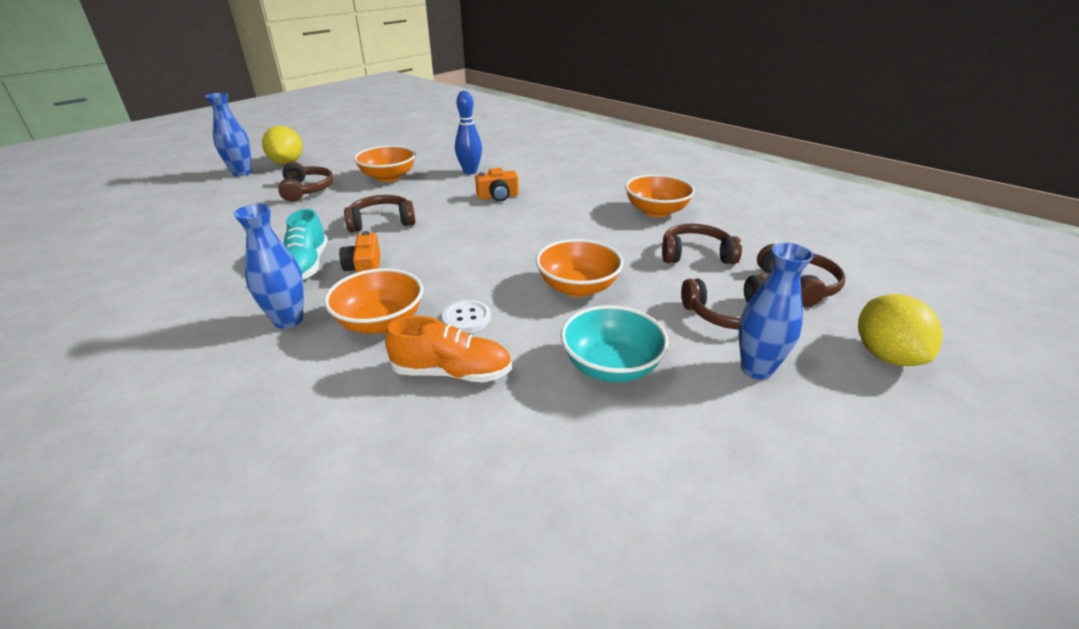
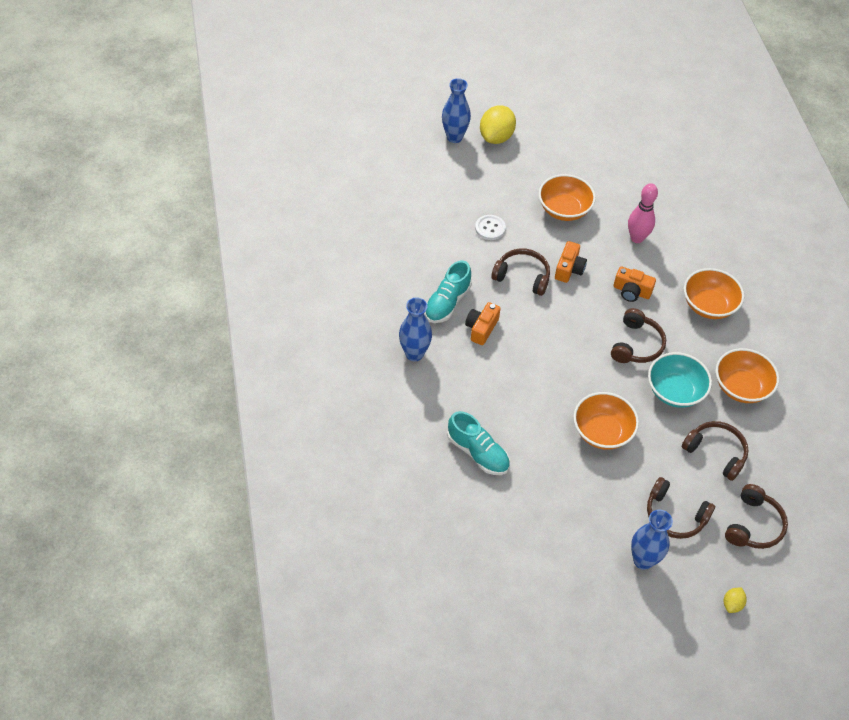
camera: 35 degrees right, 20 degrees up
(307, 190) = (491, 195): brown headphones -> brown headphones (636, 345)
(380, 322) = (463, 387): orange bowl -> orange bowl (708, 305)
(426, 203) = (569, 269): none -> orange camera
(452, 372) = (478, 452): orange shoe -> turquoise shoe
(466, 318) = (513, 415): white button -> white button (490, 228)
(470, 172) = (637, 238): blue bowling pin -> pink bowling pin
(611, 366) = (564, 504): turquoise bowl -> turquoise bowl (675, 391)
(885, 355) = (732, 604): yellow lemon -> yellow lemon, size x0.48

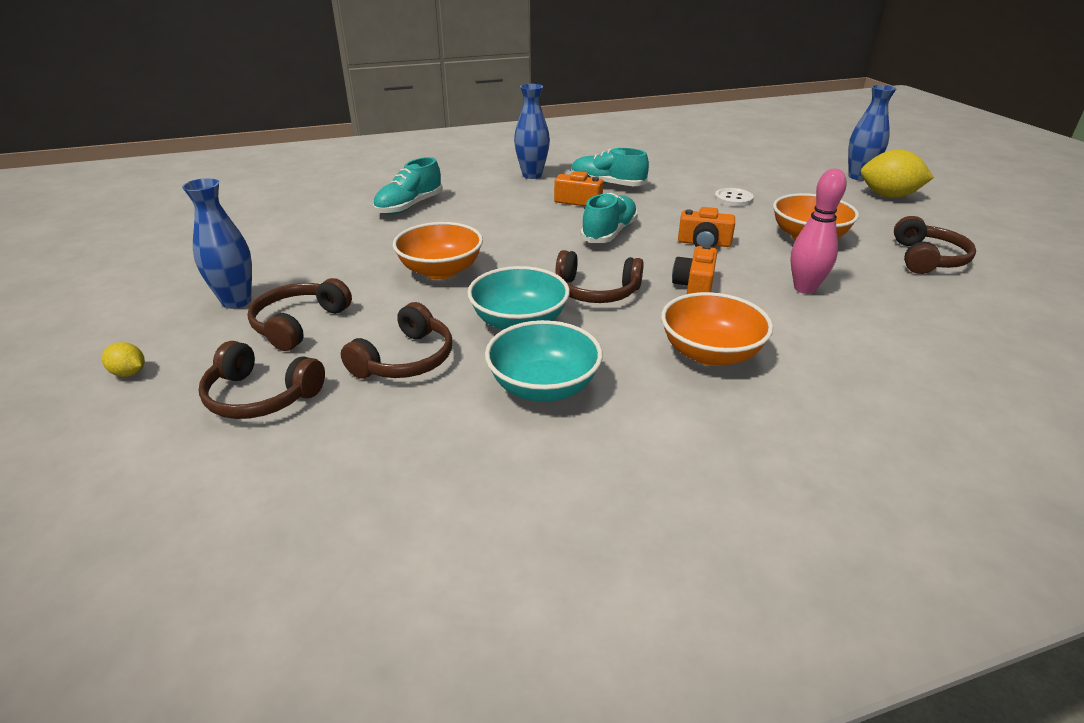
camera: 85 degrees right, 20 degrees down
(522, 276) = (671, 218): brown headphones -> brown headphones (927, 259)
(547, 320) = (609, 233): none -> turquoise shoe
(741, 387) = (543, 387): orange bowl -> turquoise bowl

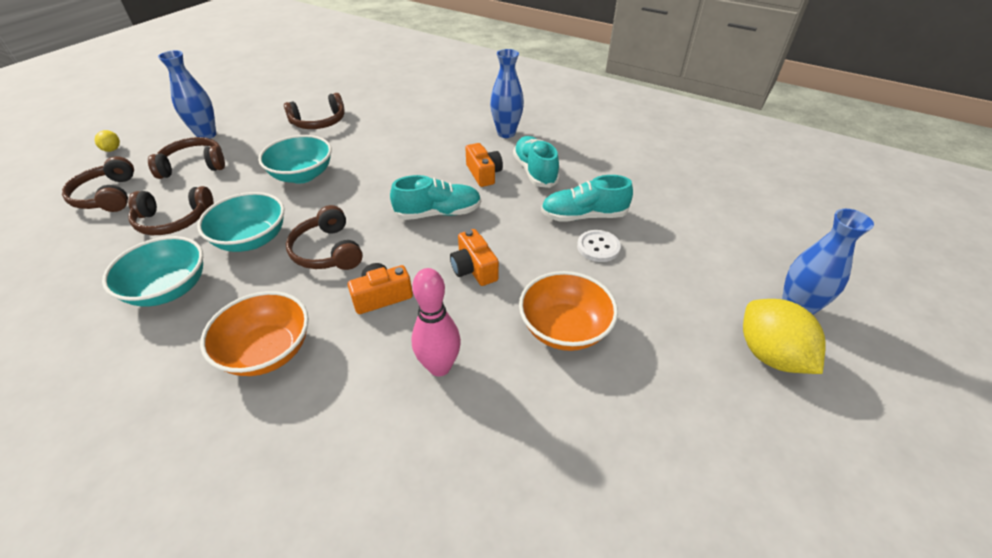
camera: 50 degrees right, 10 degrees up
(409, 206) = (388, 118): turquoise shoe -> turquoise shoe (583, 216)
(440, 271) = (302, 175): orange bowl -> turquoise bowl
(927, 259) = (616, 445): brown headphones -> brown headphones (319, 122)

